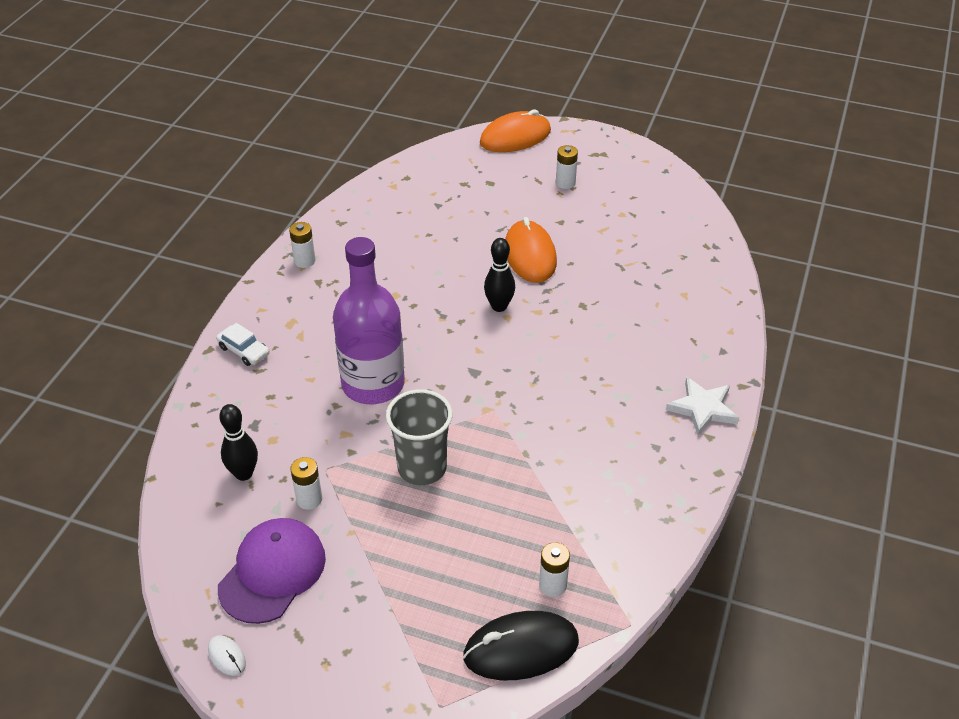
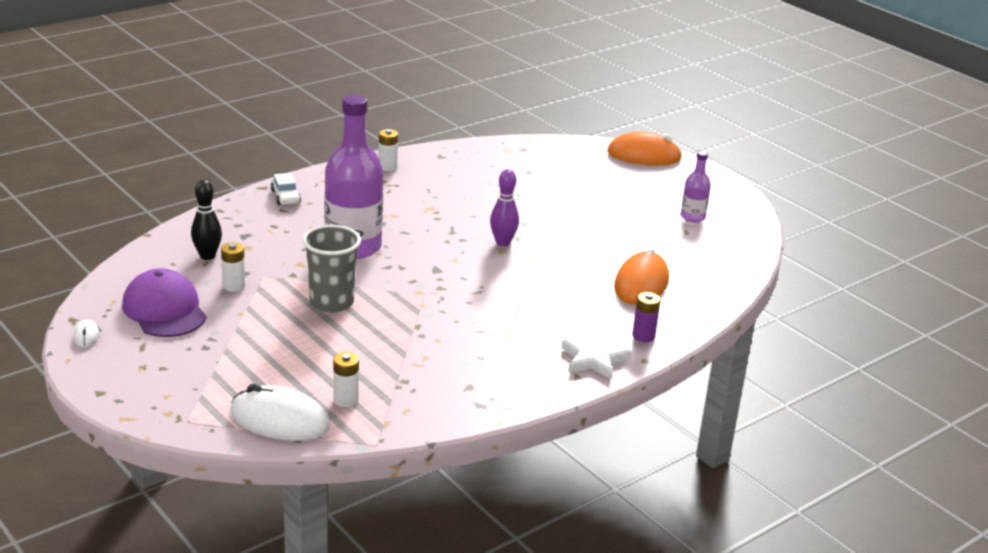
camera: 30 degrees right, 15 degrees down
(272, 572) = (164, 310): purple cap -> purple cap turned 90 degrees counterclockwise
(499, 306) = (502, 242): black bowling pin -> purple bowling pin
(521, 649) = (280, 420): black mouse -> white mouse
(530, 255) = (566, 224): orange mouse -> orange mouse (641, 284)
(565, 183) = (651, 195): white battery -> none
(622, 194) = (692, 217): none -> purple bottle
(714, 358) = (643, 336): none -> purple battery

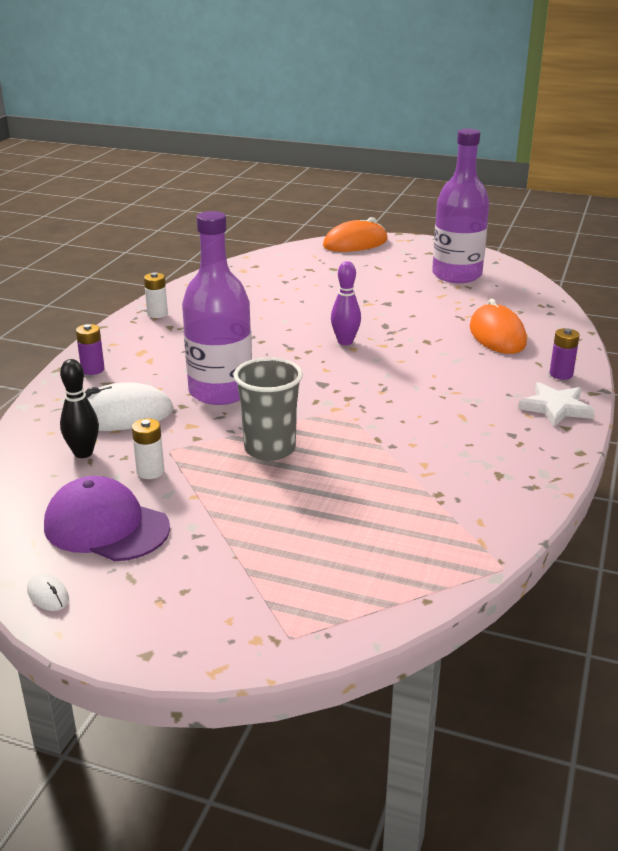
camera: 30 degrees left, 0 degrees up
(280, 420) = (382, 588): white mouse -> white mouse (122, 415)
(285, 196) = (93, 370): white car -> purple battery
(345, 400) = (413, 537): white battery -> none
(692, 217) = (457, 275): purple bottle -> purple bottle, size x2.09

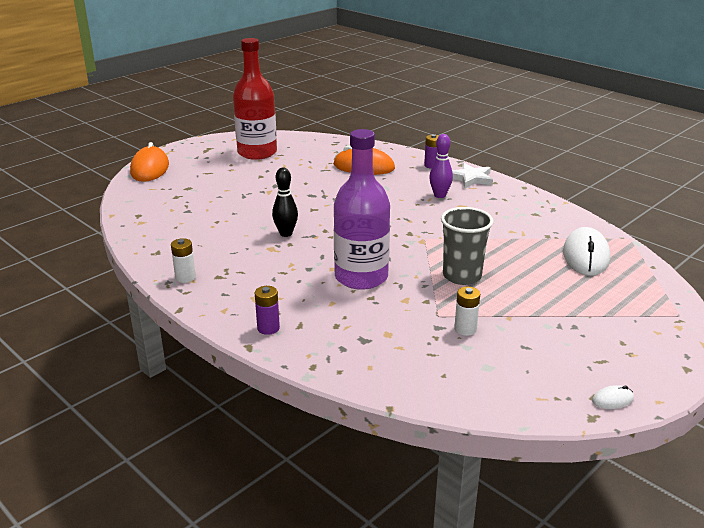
camera: 65 degrees left, 0 degrees up
(83, 453) = (417, 355): black bowling pin -> black bowling pin (286, 233)
(106, 527) = (533, 361): purple cap -> none
(122, 415) = (366, 327): white mouse -> white mouse (585, 256)
(345, 342) = (324, 214): purple bowling pin -> purple bowling pin (439, 195)
(457, 275) = (257, 153): purple bottle -> red bottle

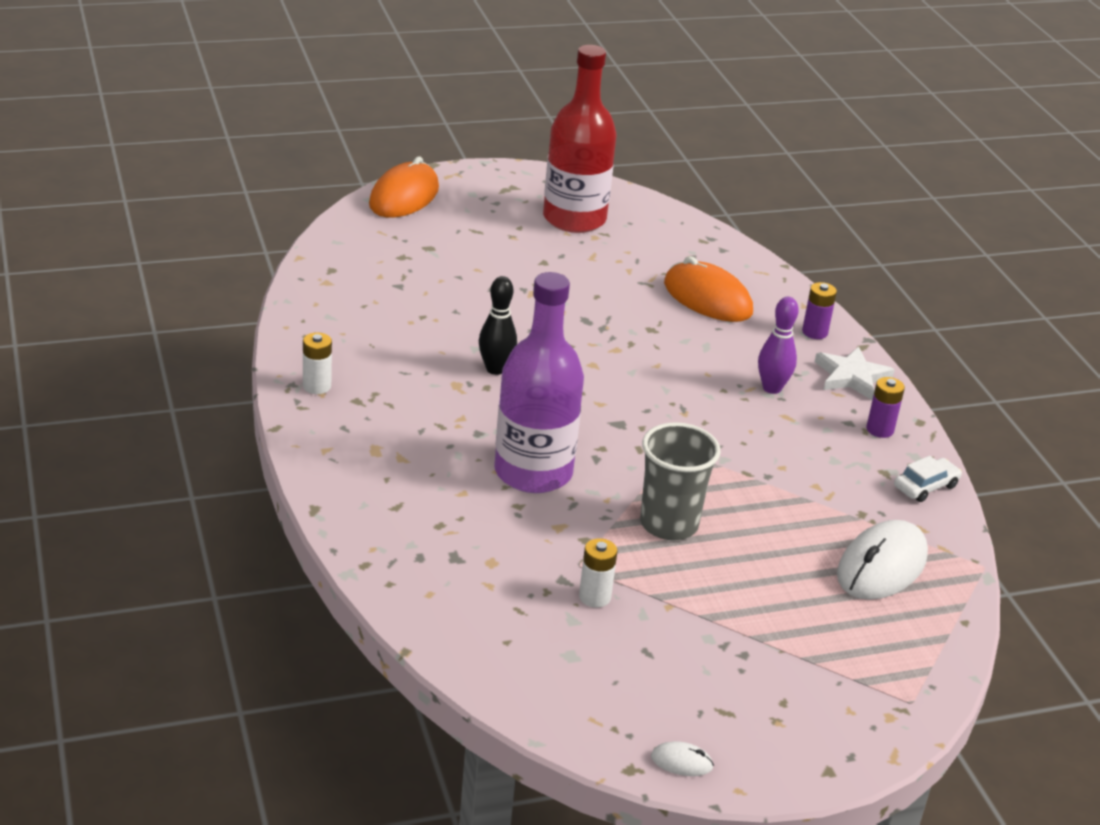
camera: 25 degrees right, 5 degrees up
(268, 328) = (356, 495): purple battery -> purple battery (880, 429)
(561, 213) = (925, 486): none -> white car

